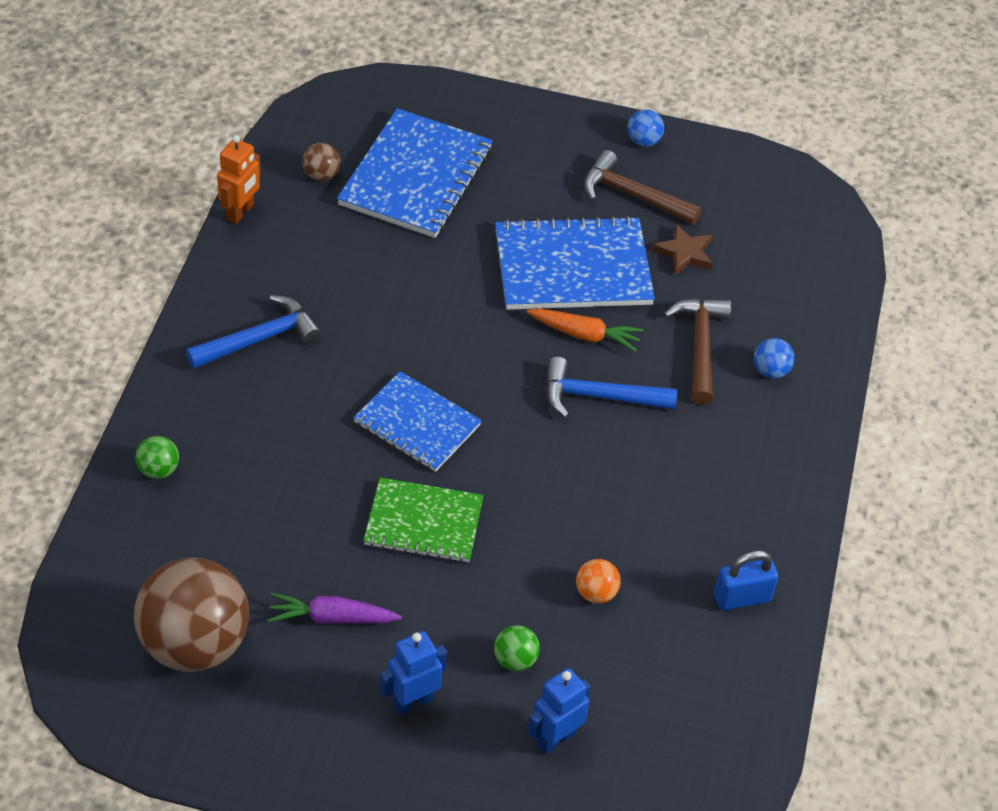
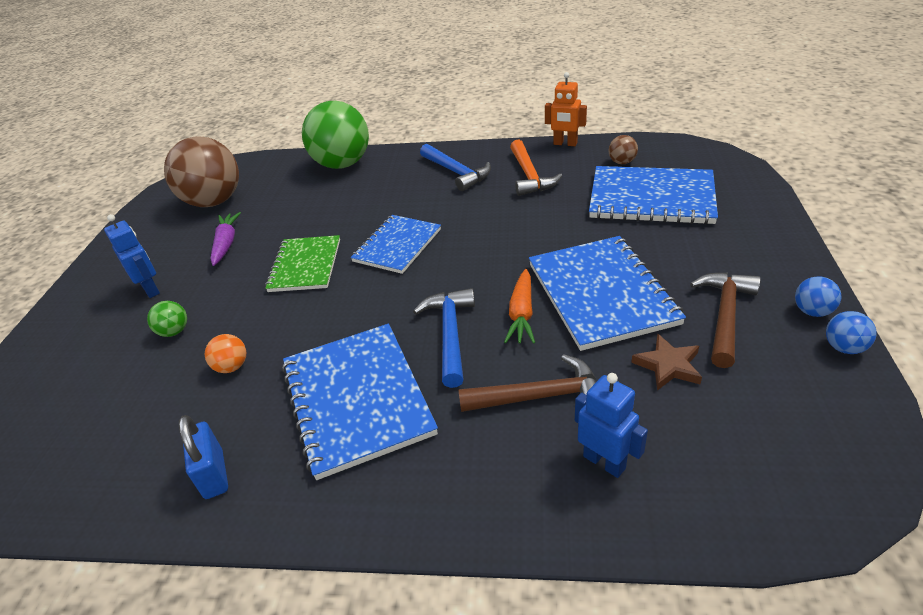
camera: 90 degrees right, 10 degrees down
(158, 470) = (342, 164): green ball -> green ball, size x2.45
(309, 267) = (529, 176): none -> orange hammer
(555, 738) = (96, 365): blue robot -> blue robot (604, 462)
(671, 482) = (356, 399): none -> blue notebook
(770, 371) = (528, 463): blue ball -> blue ball (844, 347)

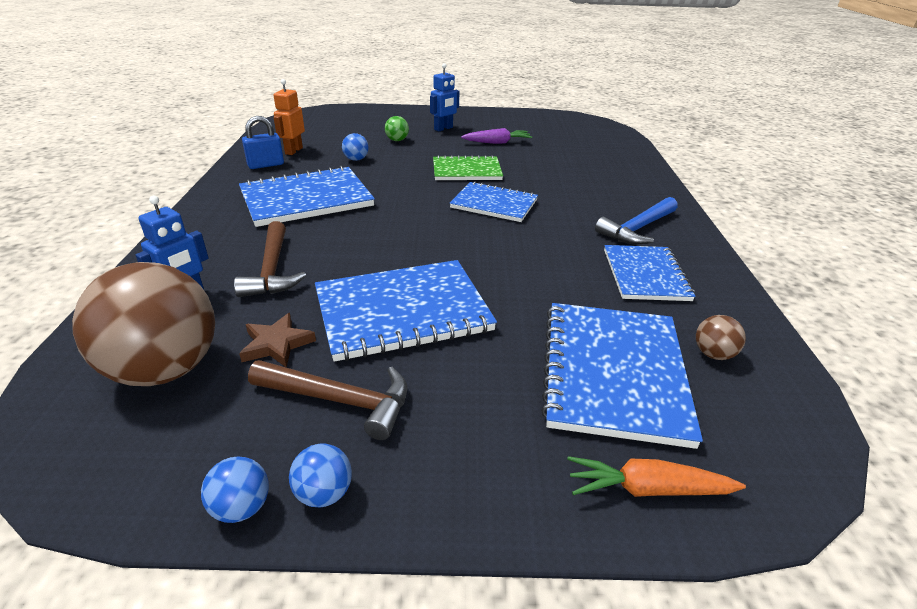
camera: 80 degrees right, 5 degrees down
(214, 202) = (556, 132): brown ball -> brown ball (165, 369)
(232, 366) = (356, 159): orange ball -> blue ball
(342, 164) = (634, 172): green ball -> none
(450, 334) = (364, 230): blue hammer -> none
(521, 314) = (381, 264): orange carrot -> orange carrot (648, 489)
(529, 176) = (645, 275): orange hammer -> blue notebook
(565, 144) = (748, 306): orange robot -> orange robot (293, 151)

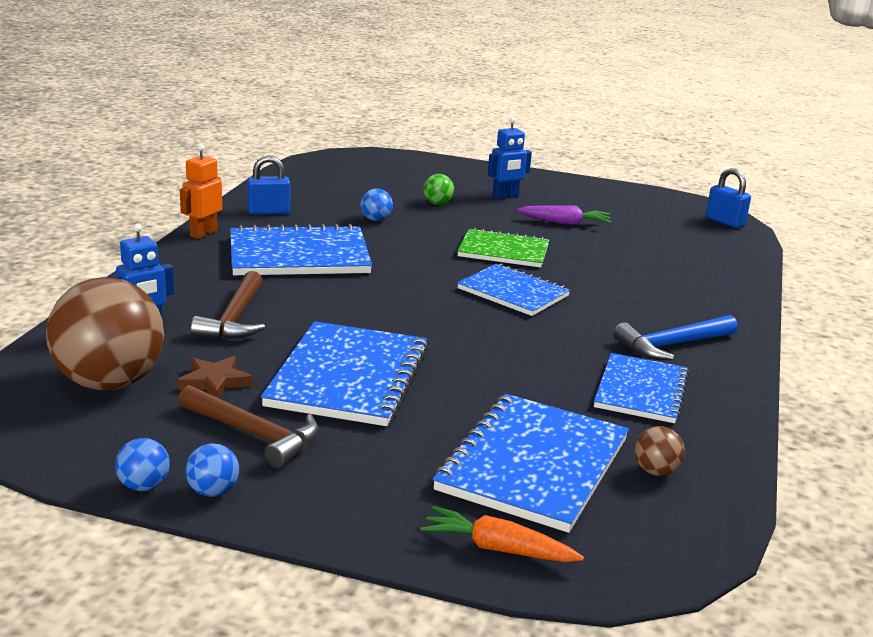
camera: 15 degrees right, 10 degrees down
(293, 151) = (307, 200): orange robot -> orange robot (203, 233)
(402, 311) = (349, 377): blue notebook -> blue notebook turned 75 degrees counterclockwise
(601, 127) = (725, 222): none -> blue padlock

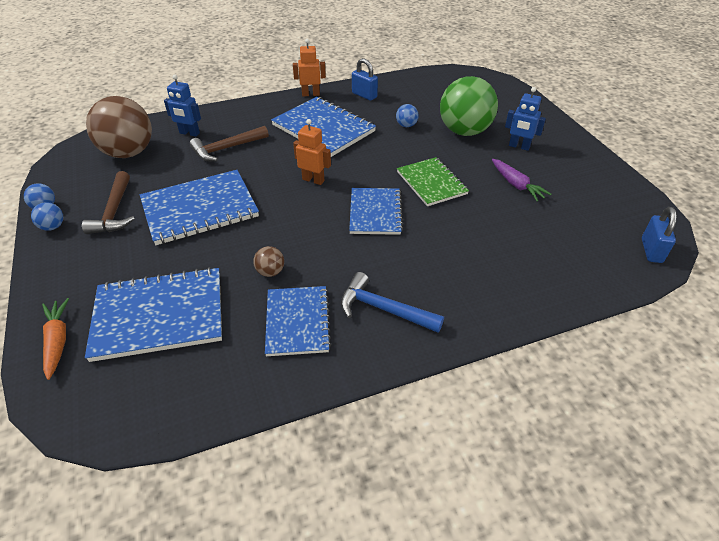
camera: 55 degrees right, 20 degrees up
(214, 382) = (156, 176): brown star -> none
(399, 298) = (313, 180): none -> orange robot
(437, 203) = (464, 131): green ball -> green ball, size x2.45
(641, 391) = (297, 322): blue notebook -> blue notebook turned 75 degrees counterclockwise
(655, 471) = (193, 371): brown ball -> brown ball (270, 272)

